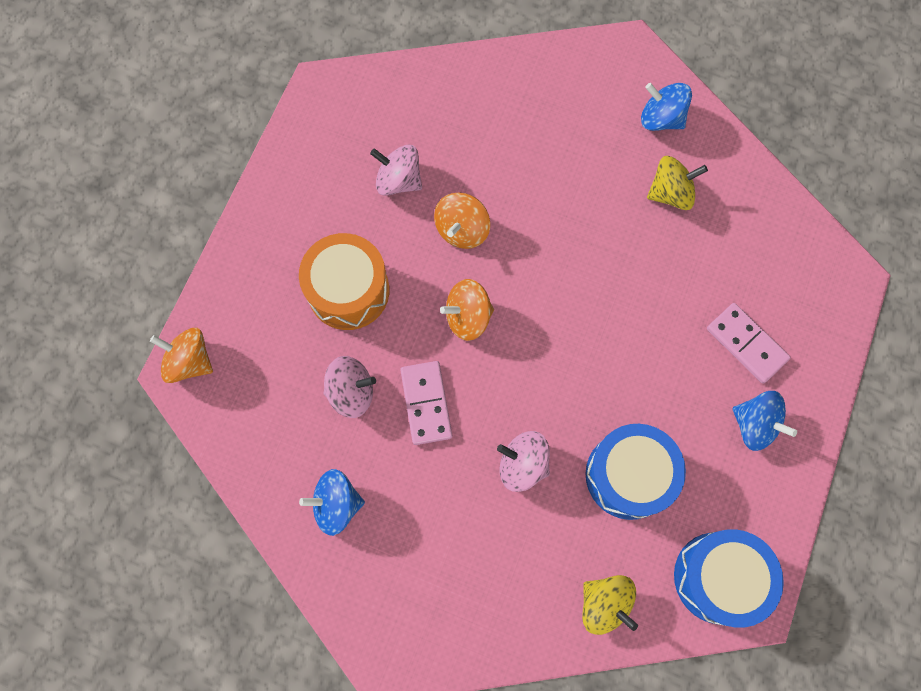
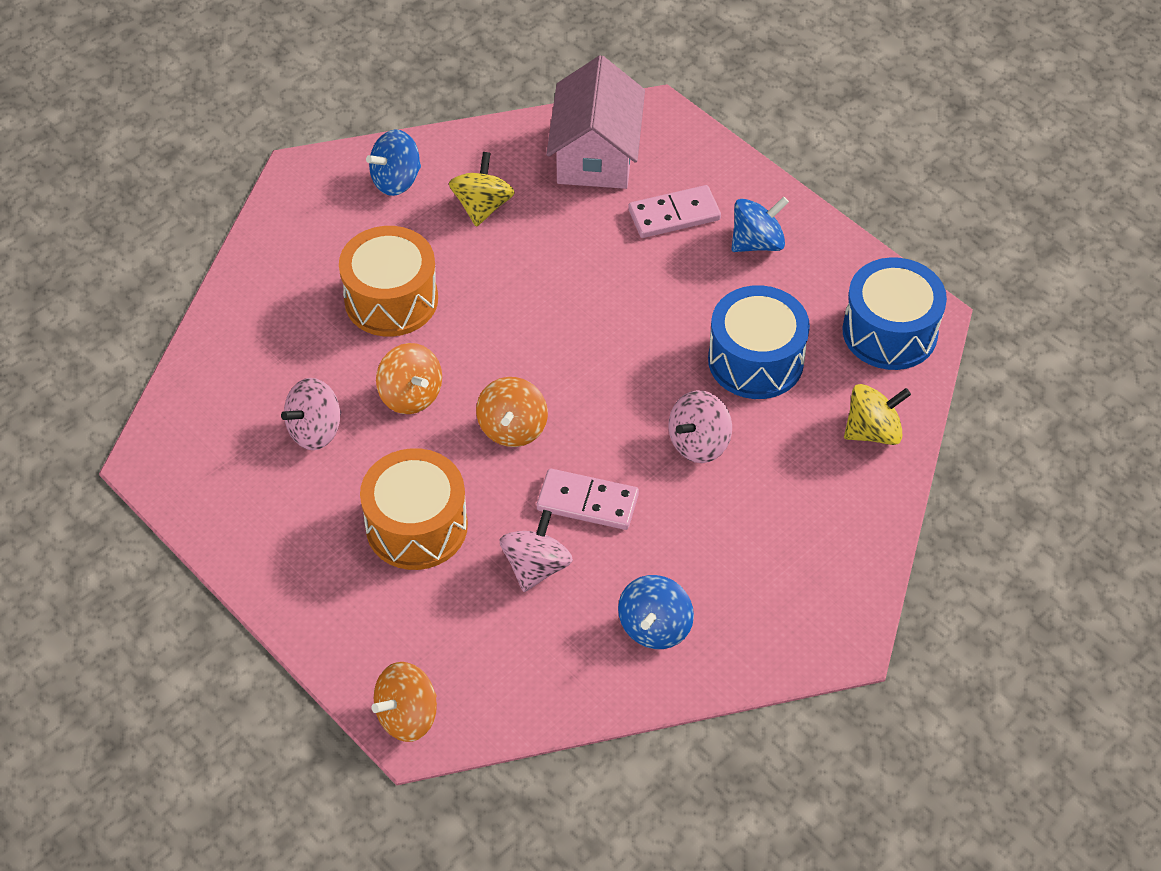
camera: 65 degrees left, 20 degrees down
(543, 172) = (391, 299): none -> orange drum
(776, 253) = (596, 154): none -> pink house

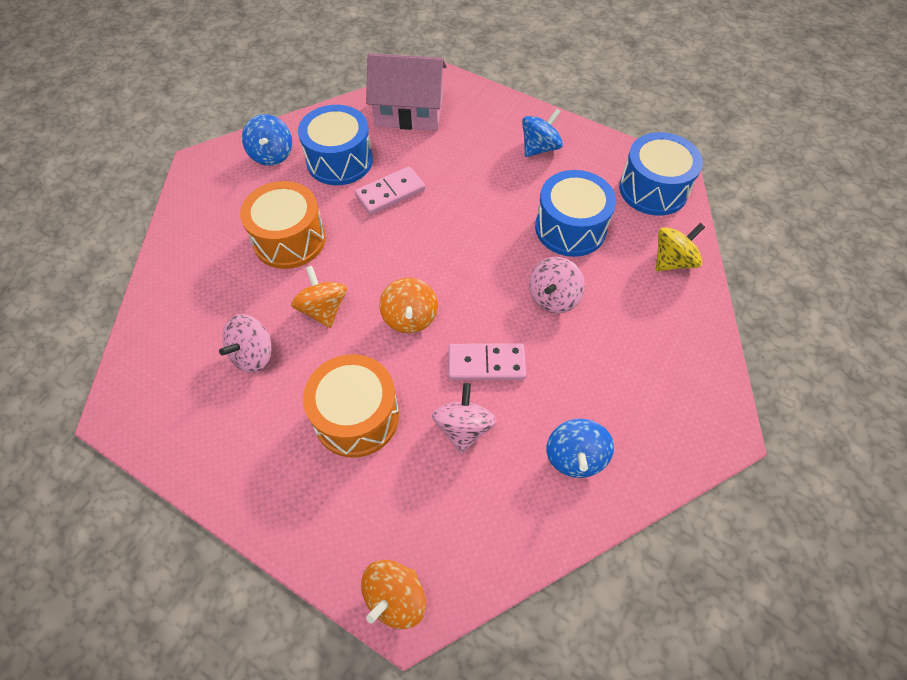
camera: 15 degrees left, 5 degrees up
(396, 180) = (272, 155): blue spinning top -> blue spinning top turned 45 degrees counterclockwise
(411, 395) = (323, 309): orange spinning top -> orange spinning top turned 150 degrees counterclockwise
(482, 206) = (339, 161): yellow spinning top -> blue drum
(596, 154) = (409, 111): pink house -> pink house turned 75 degrees counterclockwise
(674, 215) = (476, 141): pink domino -> pink domino (390, 193)

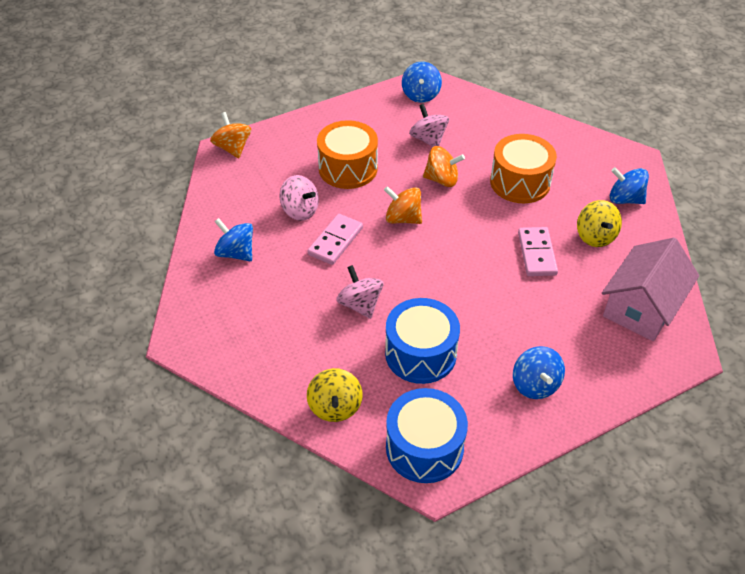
camera: 120 degrees right, 10 degrees down
(155, 407) = (421, 95): none -> blue spinning top
(339, 161) = (595, 236): blue drum -> yellow spinning top

